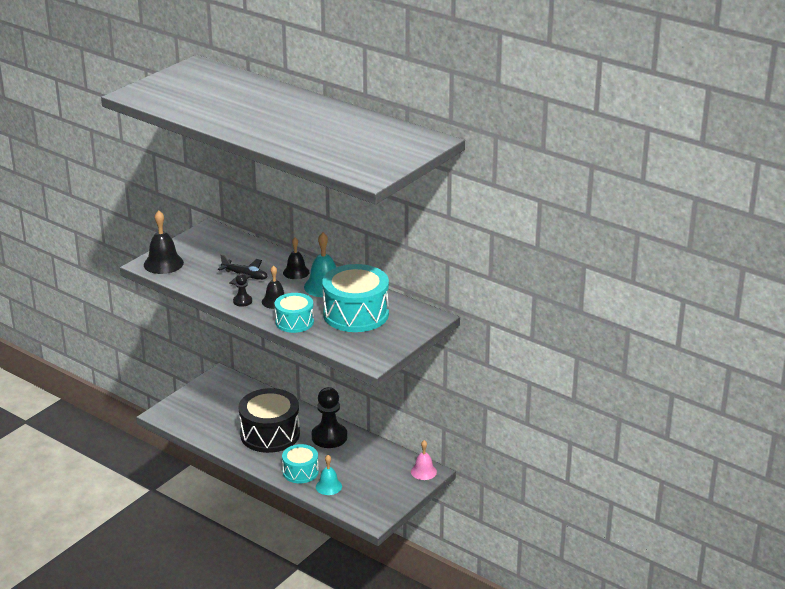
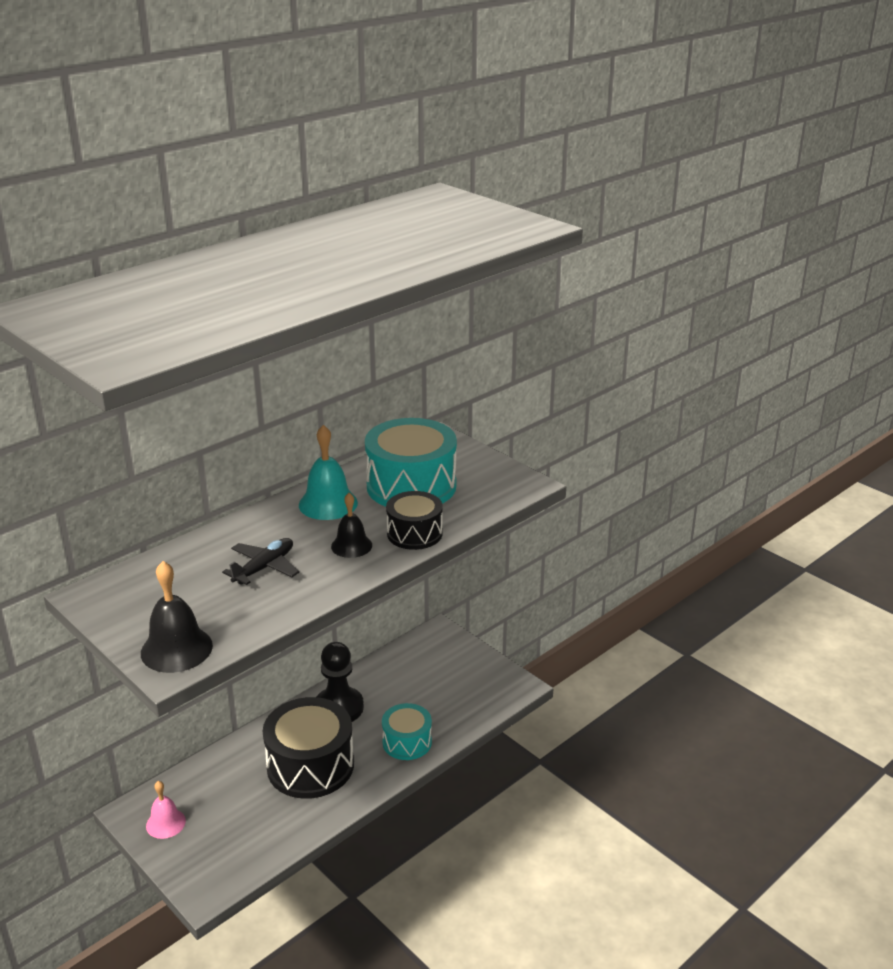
camera: 80 degrees left, 0 degrees up
(242, 301) = (339, 574): black pawn -> none
(294, 322) = (414, 533): turquoise drum -> black drum
(296, 272) = (277, 523): black bell -> none
(328, 486) = (445, 718): turquoise bell -> none
(423, 471) = (437, 636): pink bell -> pink bell (165, 823)

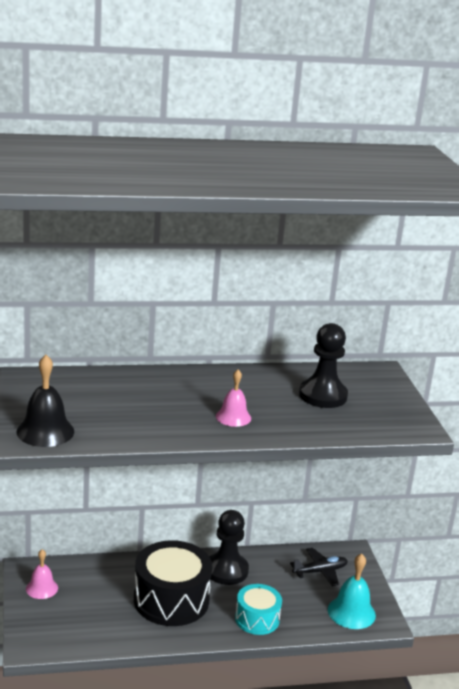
camera: 30 degrees right, 5 degrees down
(264, 568) = (156, 406): black plane -> black plane (320, 571)
(328, 503) = (246, 383): turquoise bell -> turquoise bell (351, 612)
(351, 545) = (233, 417): black bell -> pink bell
(411, 486) = (323, 395): turquoise drum -> black pawn
(414, 533) = (289, 427): black drum -> none

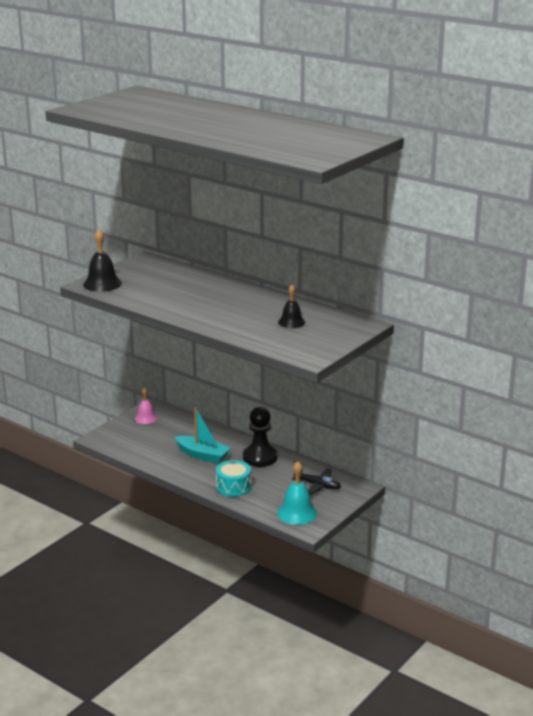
camera: 50 degrees right, 0 degrees up
(171, 600) = (202, 455): black drum -> turquoise boat
(233, 417) = (211, 312): pink bell -> none
(323, 395) = (291, 322): black pawn -> black bell

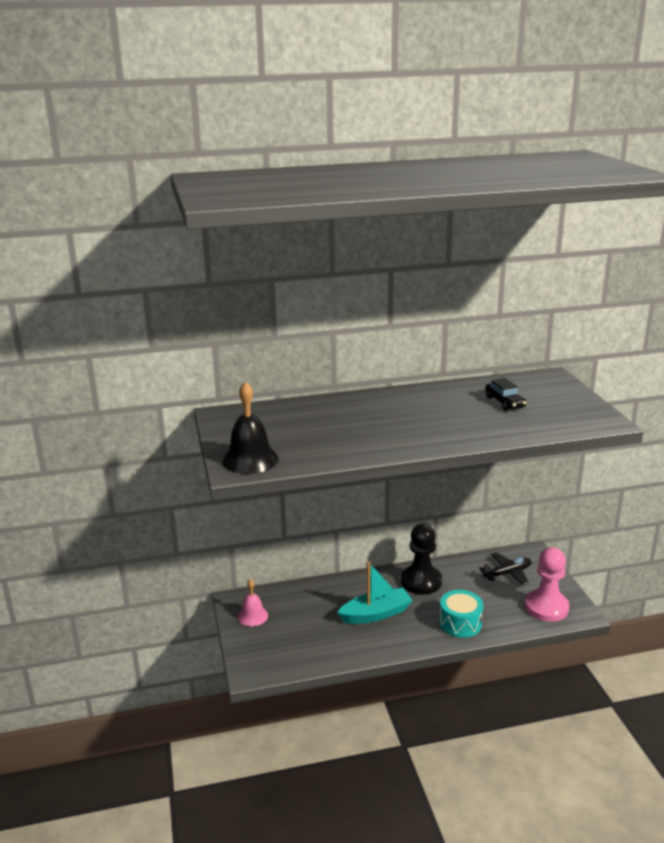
camera: 50 degrees left, 0 degrees up
(291, 322) = (504, 402): black bell -> black car
(297, 513) = (546, 607): turquoise bell -> pink pawn

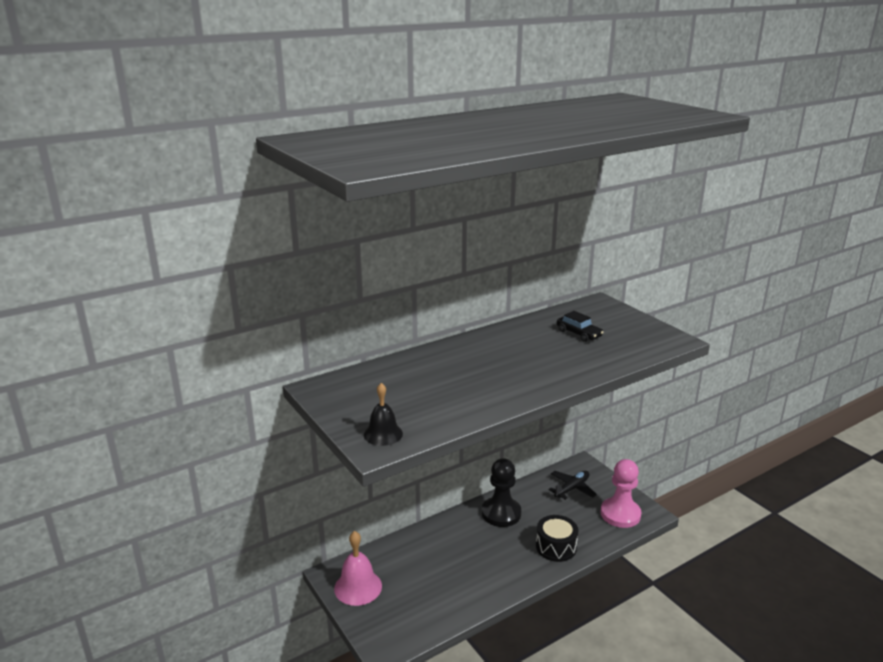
camera: 20 degrees left, 0 degrees up
(250, 460) = (383, 434): black bell -> black bell, size x0.66
(253, 616) = (358, 587): pink bell -> pink bell, size x1.51
(376, 614) = (476, 556): turquoise boat -> none
(460, 623) = (556, 547): turquoise drum -> black drum

